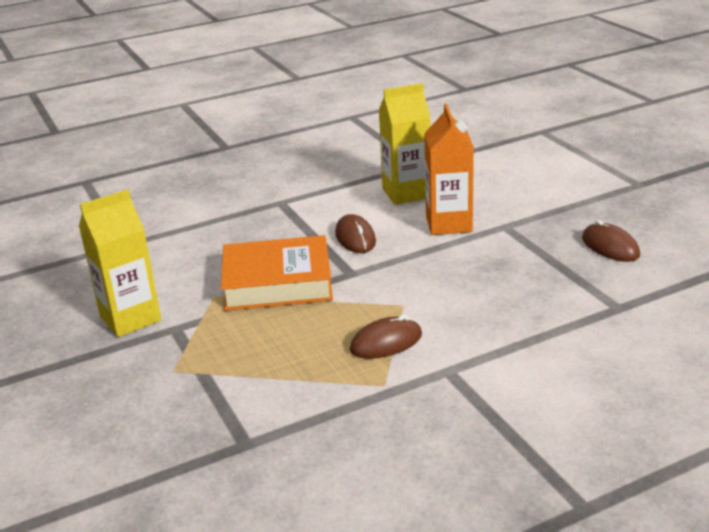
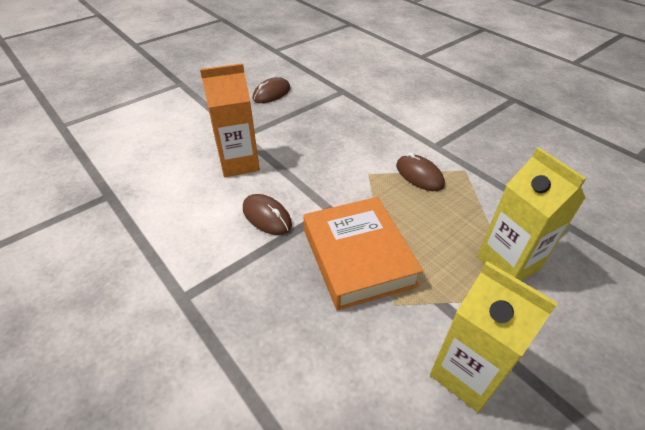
camera: 105 degrees left, 15 degrees up
(355, 238) = (267, 217): brown mouse -> brown mouse turned 75 degrees clockwise
(406, 193) = (176, 195): yellow carton -> yellow carton (508, 263)

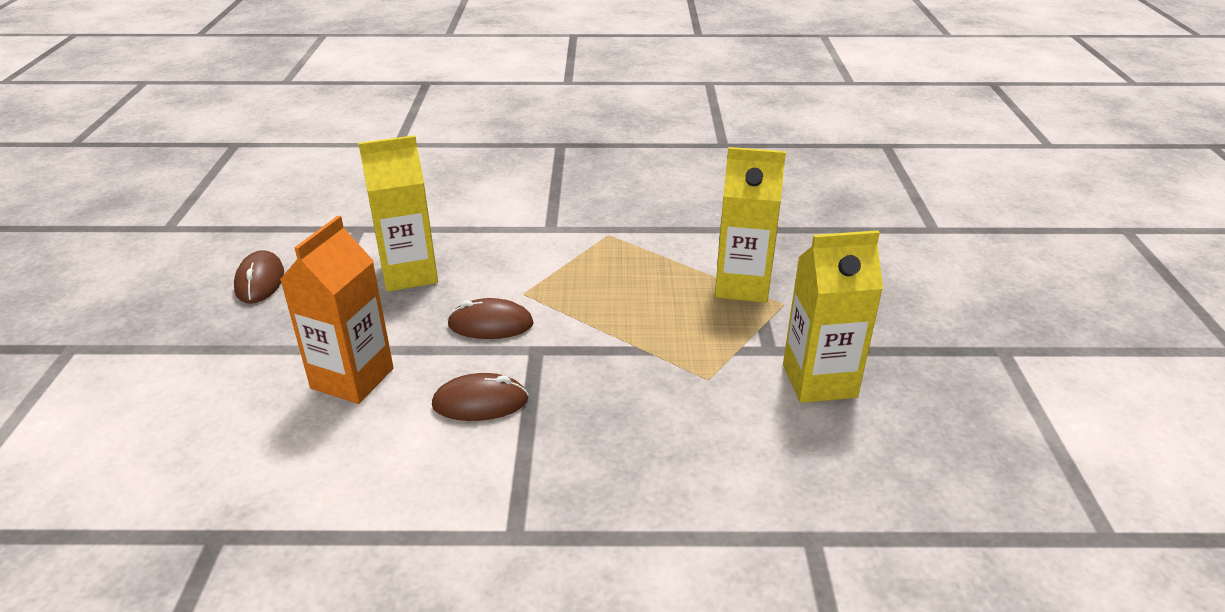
camera: 50 degrees left, 10 degrees down
(331, 127) = (409, 274): none -> yellow carton
(358, 257) = (625, 368): orange book -> none
(419, 175) = (575, 264): brown mouse -> brown mouse (490, 324)

